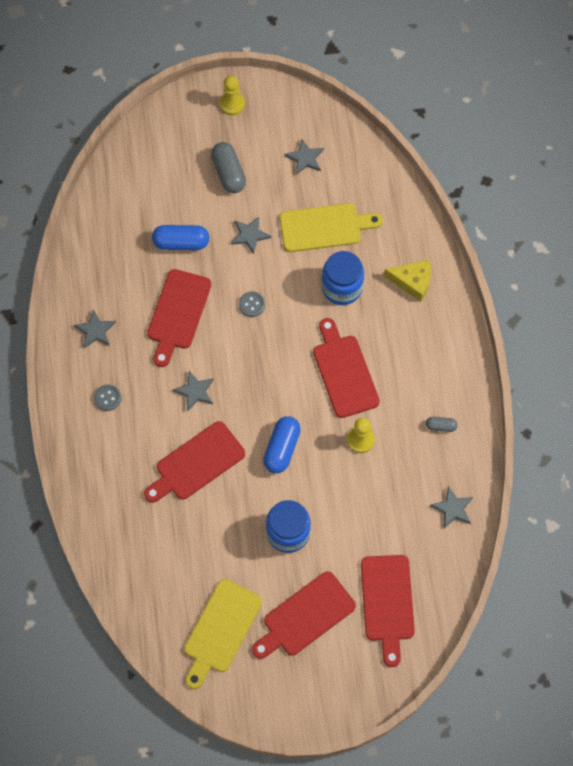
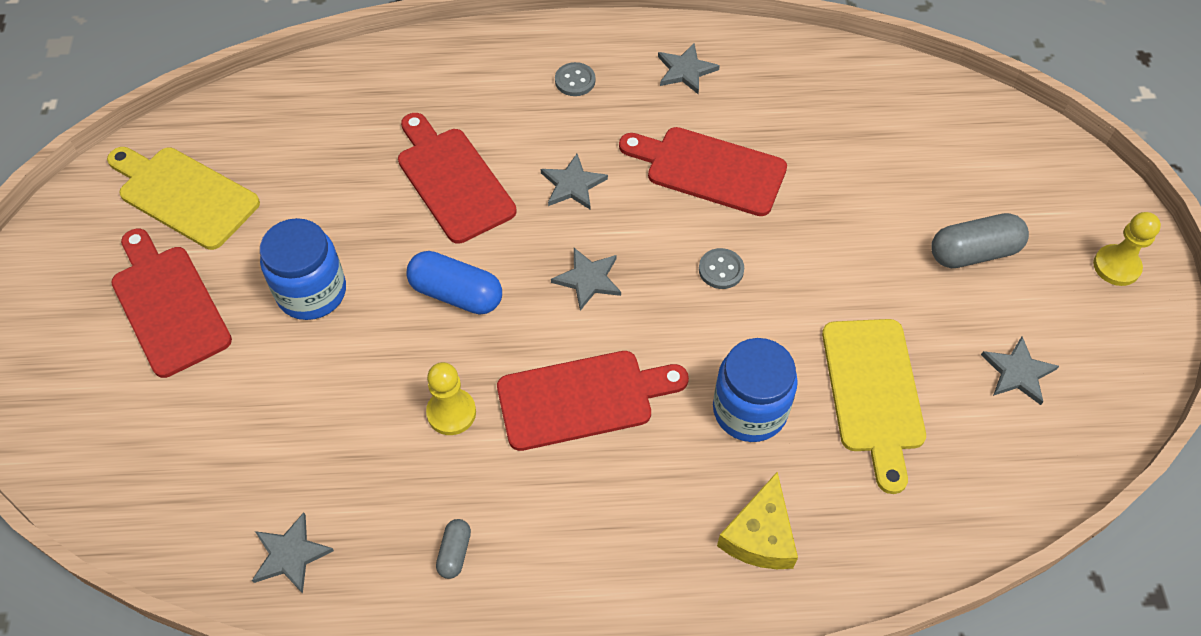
camera: 95 degrees right, 10 degrees down
(181, 243) = (836, 180): blue capsule -> none
(249, 235) = (853, 275): grey star -> grey star (588, 279)
(387, 603) = (151, 426): red cutting board -> none

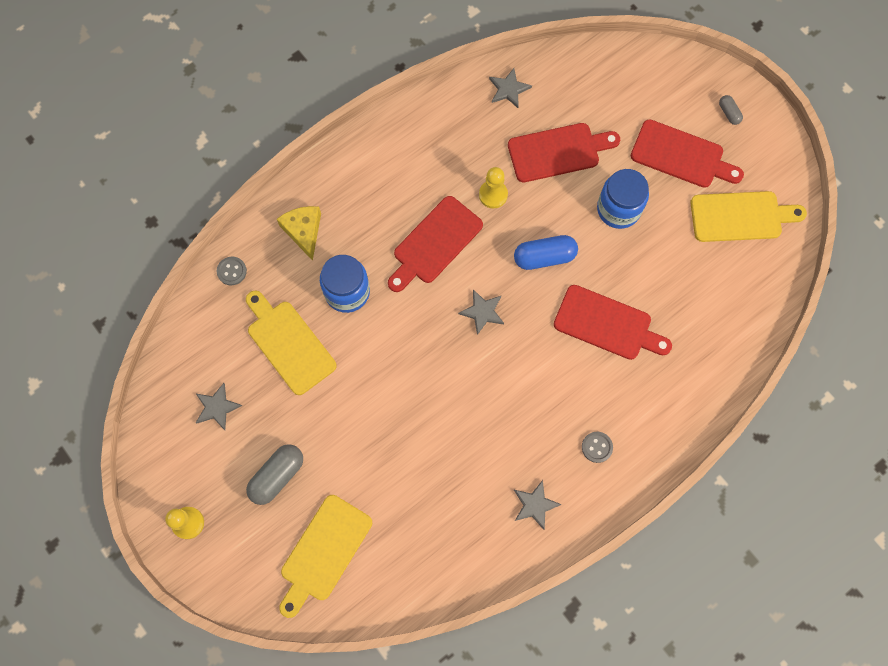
camera: 145 degrees right, 15 degrees up
(455, 553) = (437, 135): grey capsule -> grey capsule (729, 113)
(573, 184) = (538, 368): grey star -> none
(709, 169) = (467, 433): red cutting board -> red cutting board (558, 152)
(721, 270) = (415, 366): grey button -> grey button (232, 271)
(956, 153) = (323, 552): none -> yellow cutting board

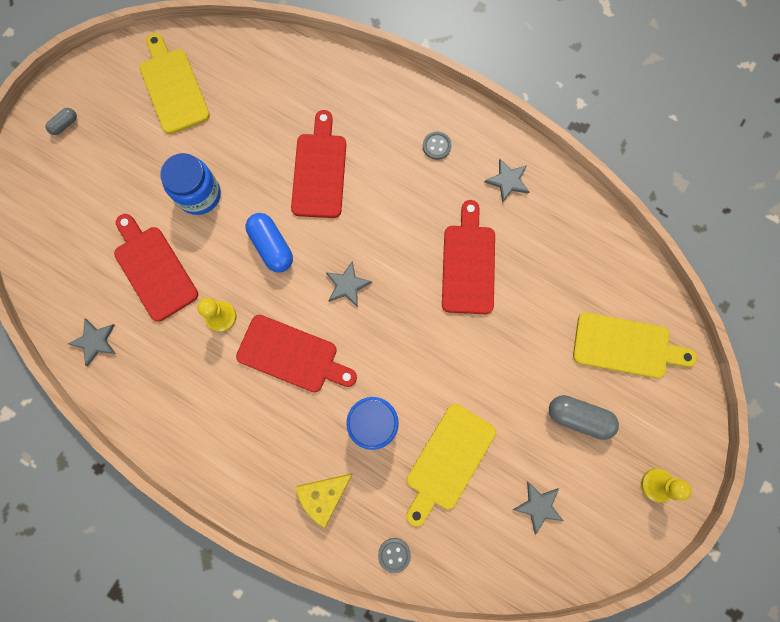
camera: 110 degrees left, 5 degrees up
(681, 156) = (124, 154): red cutting board -> red cutting board (468, 264)

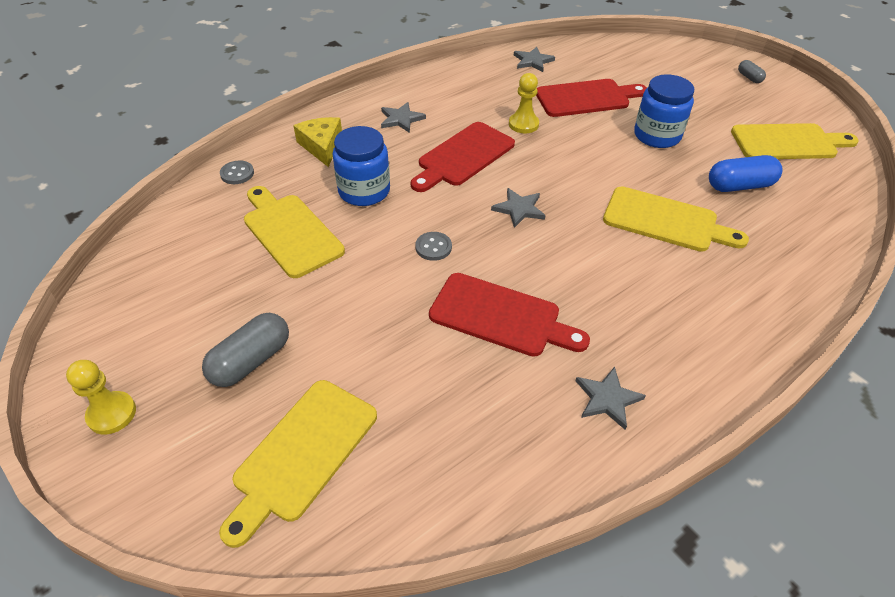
camera: 110 degrees right, 30 degrees down
(271, 246) = (584, 168): blue capsule -> blue capsule (739, 186)
(319, 171) = (666, 221): red cutting board -> yellow cutting board
(436, 146) = (680, 335): grey button -> grey button (433, 247)
(538, 506) = (188, 288): grey star -> grey star (401, 119)

